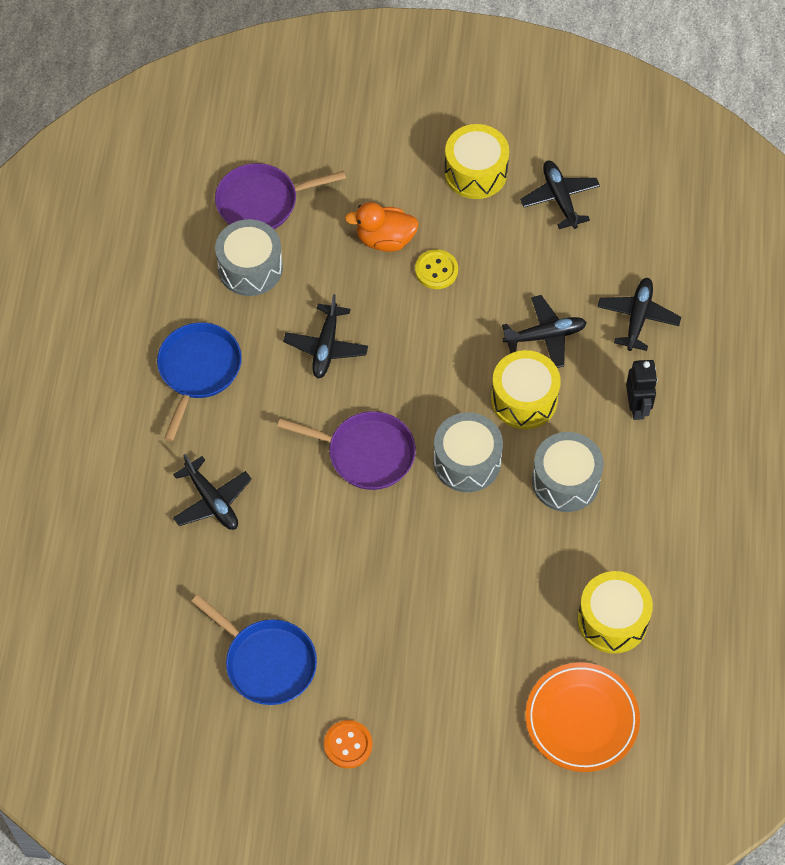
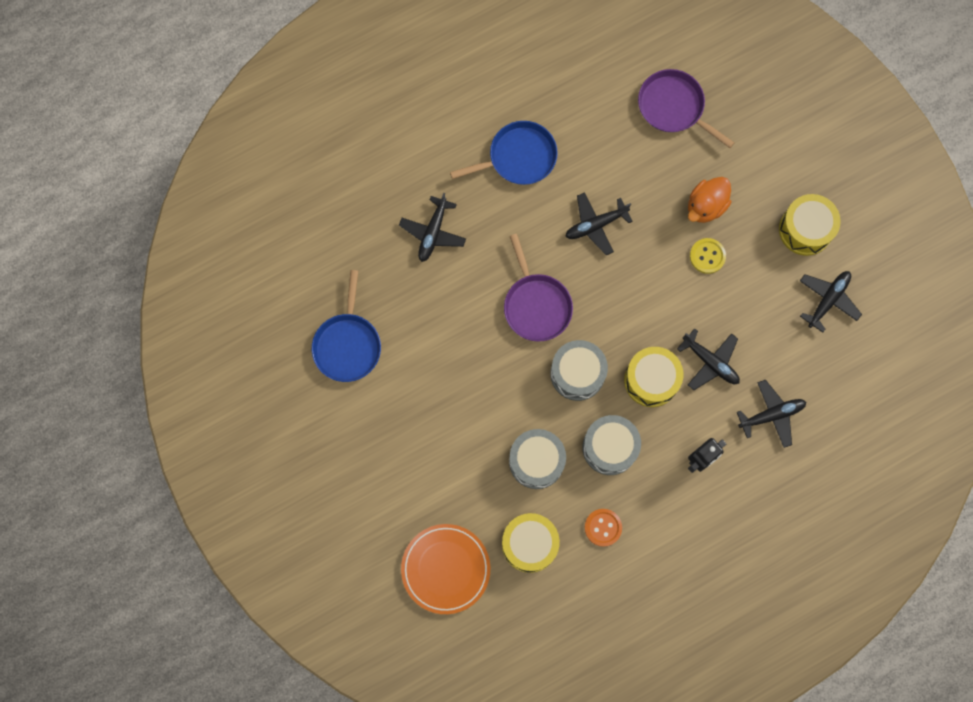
camera: 55 degrees right, 15 degrees up
(250, 268) = (618, 135): grey drum -> grey drum (536, 461)
(348, 745) = (327, 433): orange button -> orange button (603, 527)
(385, 239) = (706, 206): orange duck -> orange duck turned 105 degrees counterclockwise

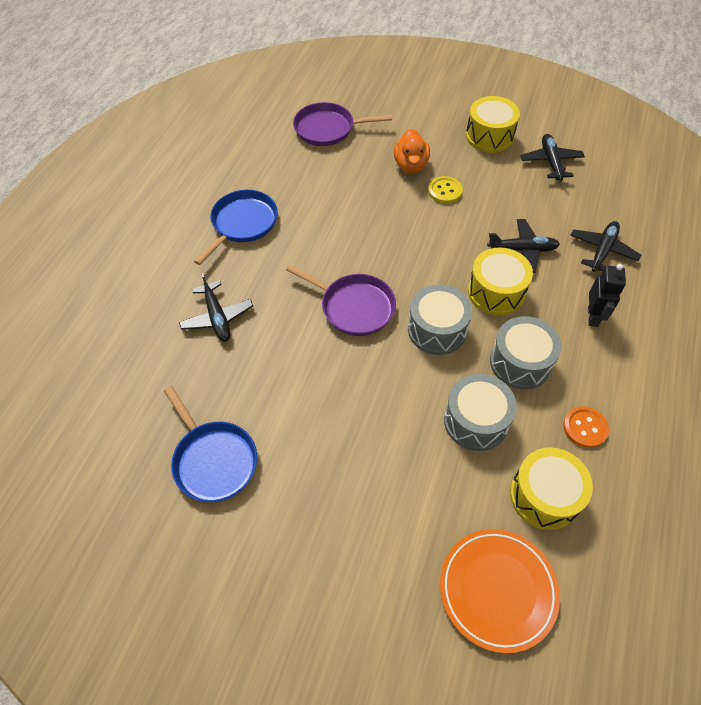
camera: 40 degrees left, 20 degrees down
(595, 225) = (345, 226): black plane -> none

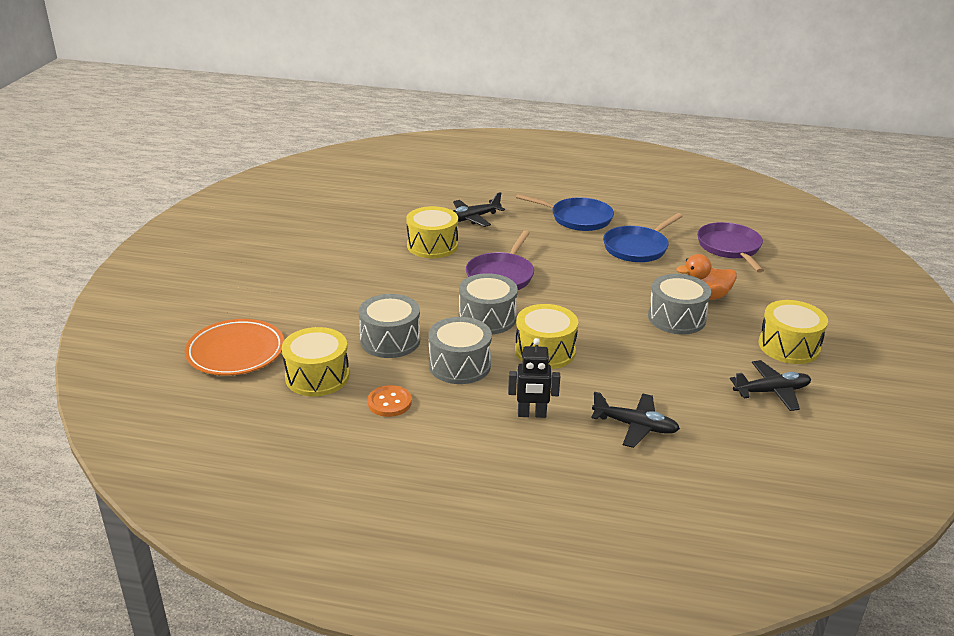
camera: 80 degrees right, 25 degrees down
(214, 460) = (344, 230): blue pan -> blue pan (637, 248)
(275, 364) = (432, 245): none -> yellow drum
(445, 191) = (676, 318): yellow button -> grey drum
(522, 250) = (611, 368): black plane -> none

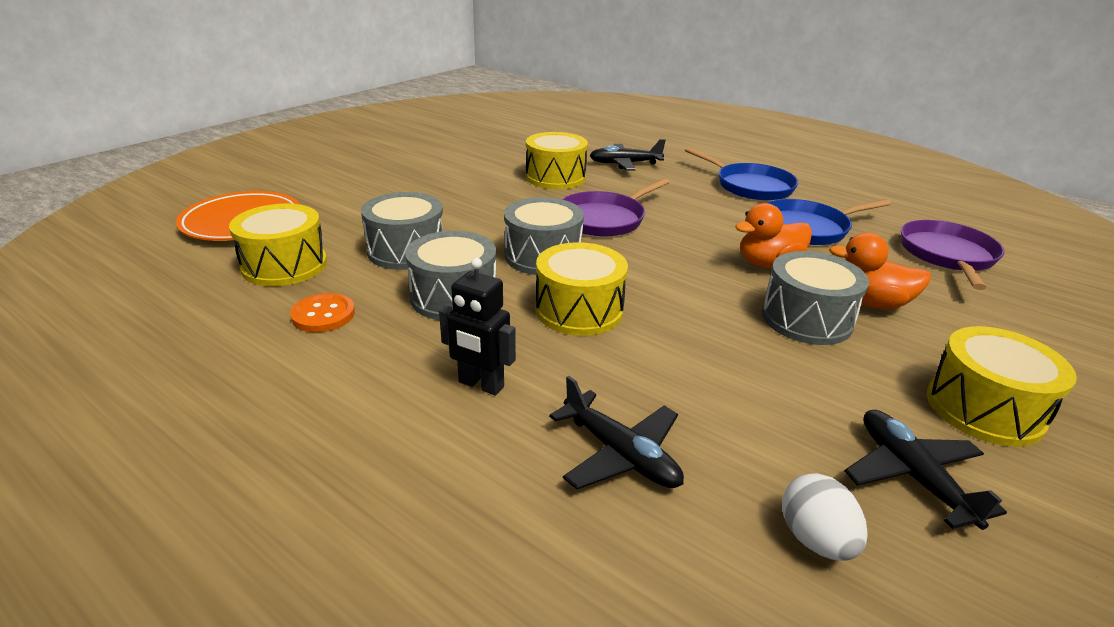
camera: 25 degrees right, 0 degrees up
(631, 284) = (768, 264): none -> orange duck
(746, 434) = (815, 539): none -> white egg
(772, 391) = (911, 475): black plane -> black plane turned 120 degrees counterclockwise

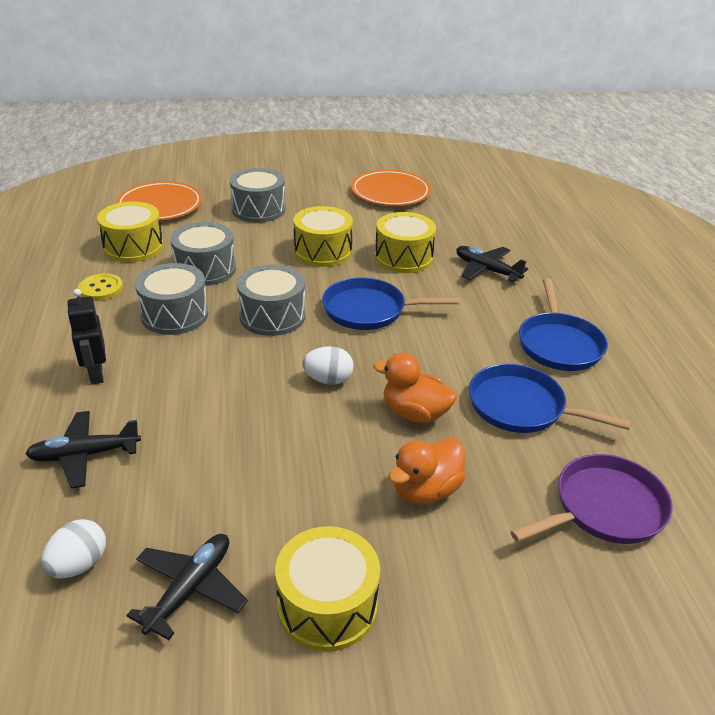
camera: 45 degrees right, 5 degrees up
(323, 315) = (101, 289): orange button -> yellow button
(456, 141) = (390, 192): none -> orange plate
(579, 310) = (221, 365): yellow drum -> yellow drum (323, 251)
(604, 219) = (368, 310): purple pan -> blue pan
(620, 454) = (84, 455): black plane -> black plane turned 75 degrees clockwise
(676, 275) = (328, 380): none -> white egg
(806, 319) = (348, 466): grey drum -> grey drum (258, 209)
(870, 303) = (425, 490): orange duck -> orange duck turned 105 degrees counterclockwise

